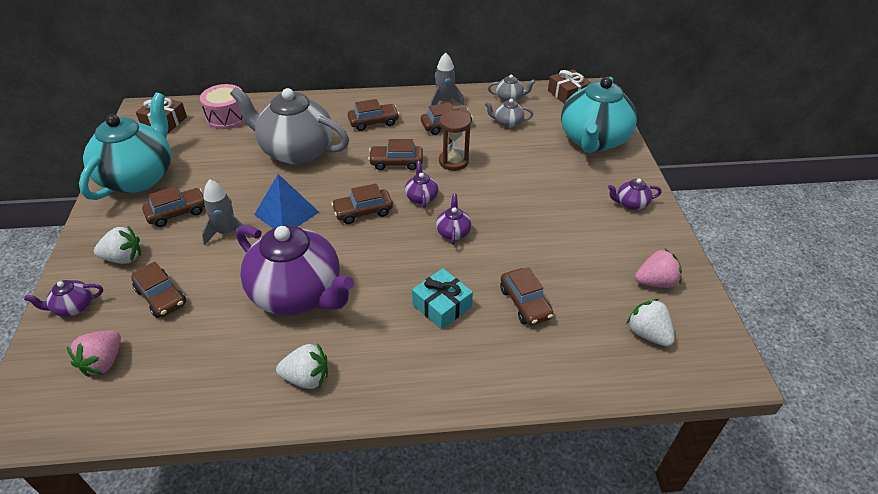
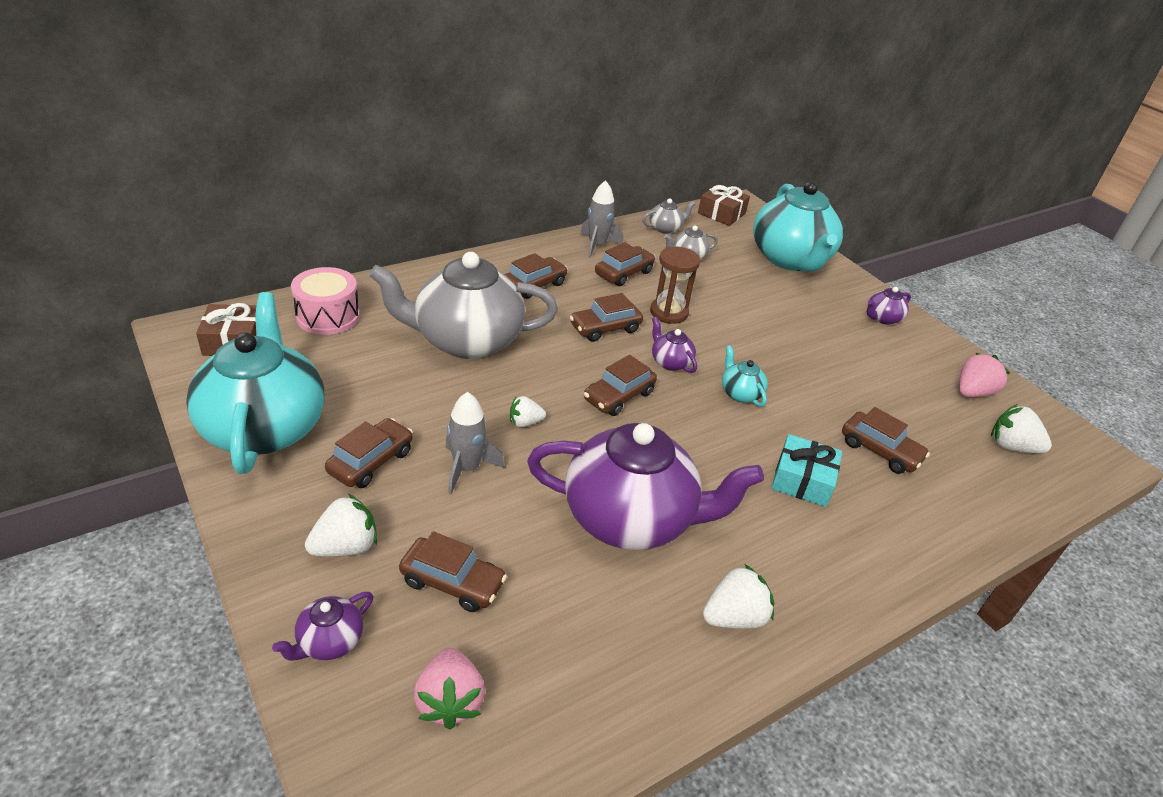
camera: 30 degrees left, 5 degrees down
(286, 213) = (525, 422): blue pyramid -> white strawberry
(453, 232) = (740, 393): purple teapot -> turquoise teapot

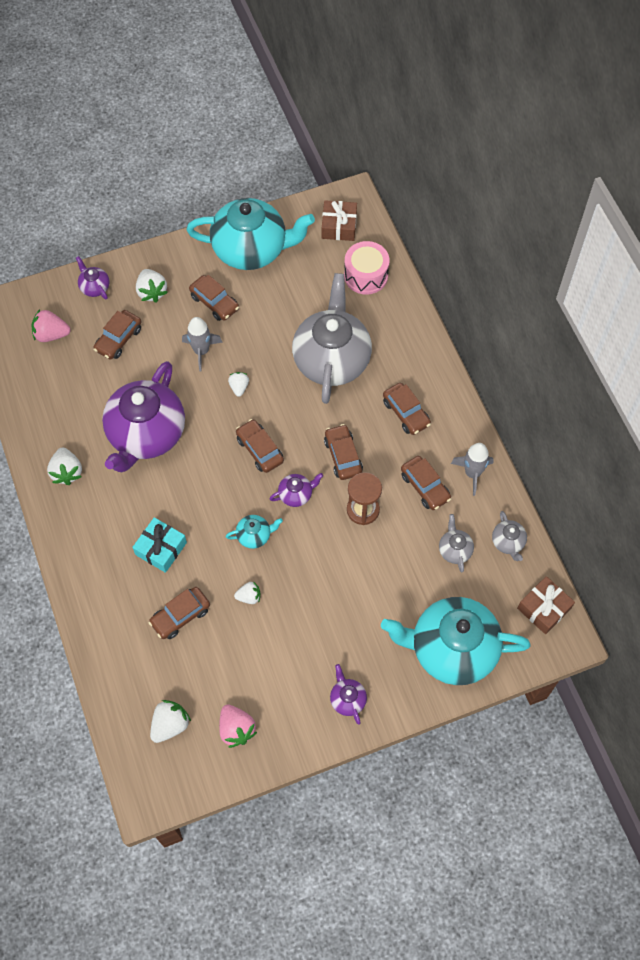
camera: 105 degrees right, 25 degrees up
(819, 393) = (249, 597): none -> white strawberry

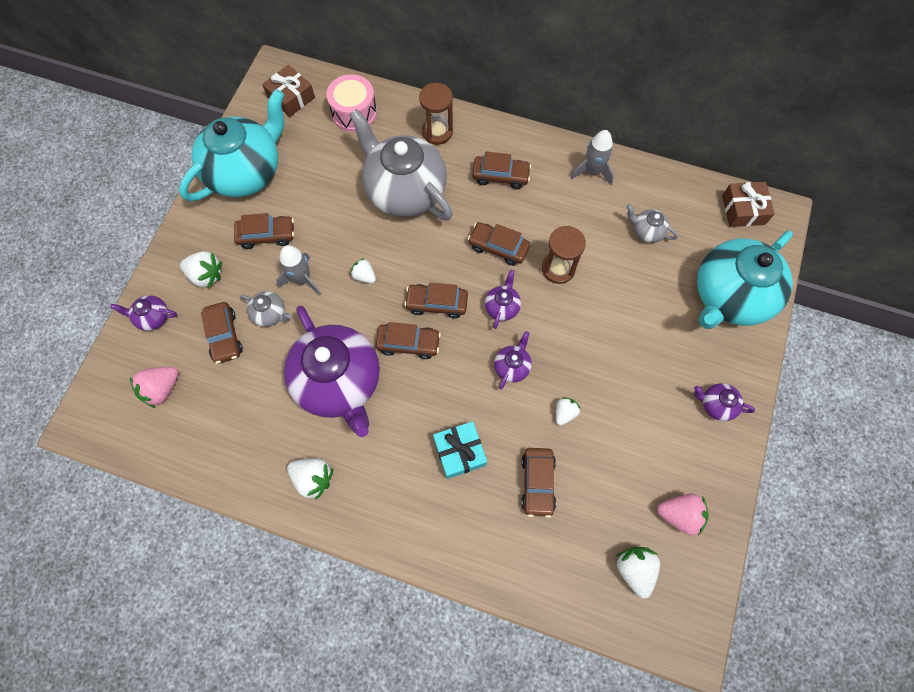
camera: 50 degrees left, 5 degrees up
(254, 535) = (512, 366): turquoise teapot -> purple teapot
(403, 342) = (437, 132): none -> brown hourglass
(425, 486) = (576, 211): brown car -> brown car (408, 343)
(508, 542) = (670, 192): grey teapot -> grey teapot (270, 314)

